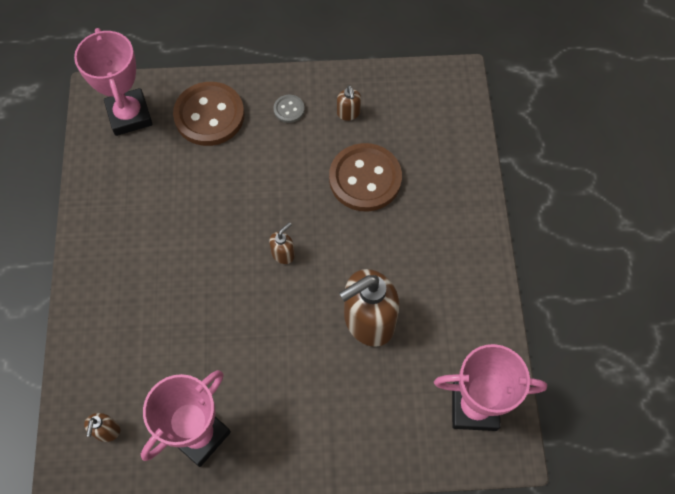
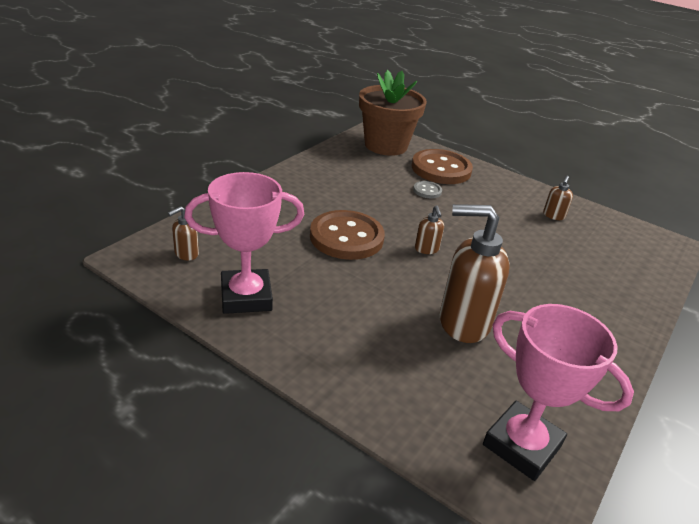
camera: 35 degrees right, 30 degrees down
(129, 115) = (386, 145): pink trophy -> brown flower pot
(283, 254) = (426, 249): brown soap dispenser -> brown soap dispenser turned 90 degrees clockwise
(289, 109) = (505, 193): grey button -> grey button (427, 191)
(365, 179) = (537, 250): brown button -> brown button (346, 237)

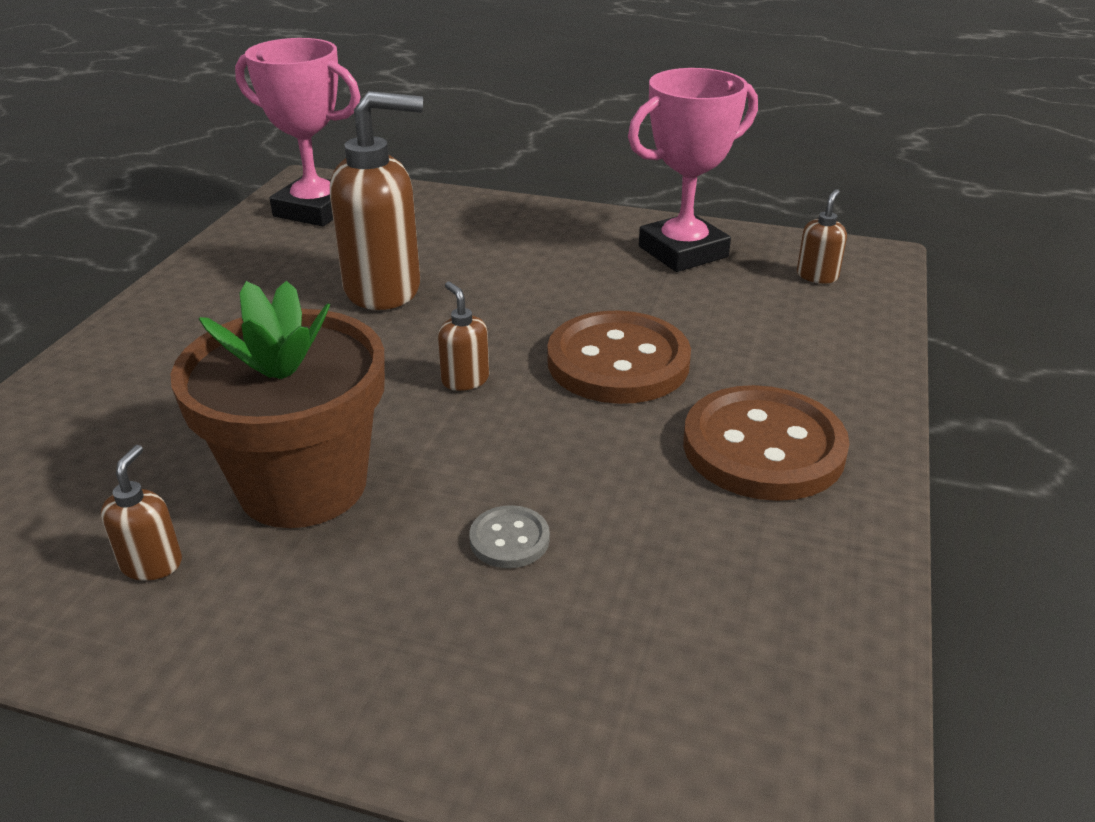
camera: 165 degrees right, 0 degrees up
(386, 145) = (727, 727): brown flower pot -> brown flower pot (303, 485)
(441, 169) = (495, 658): brown button -> brown button (763, 447)

